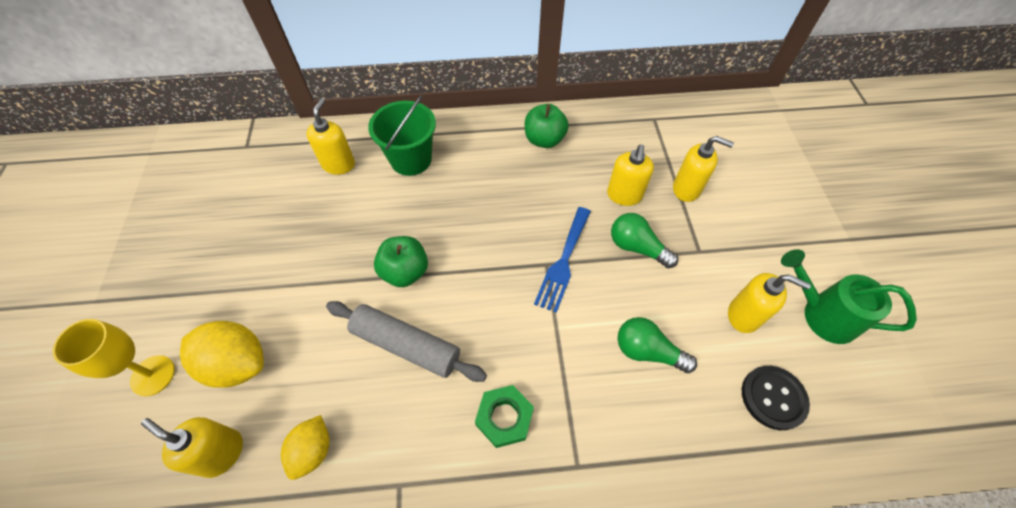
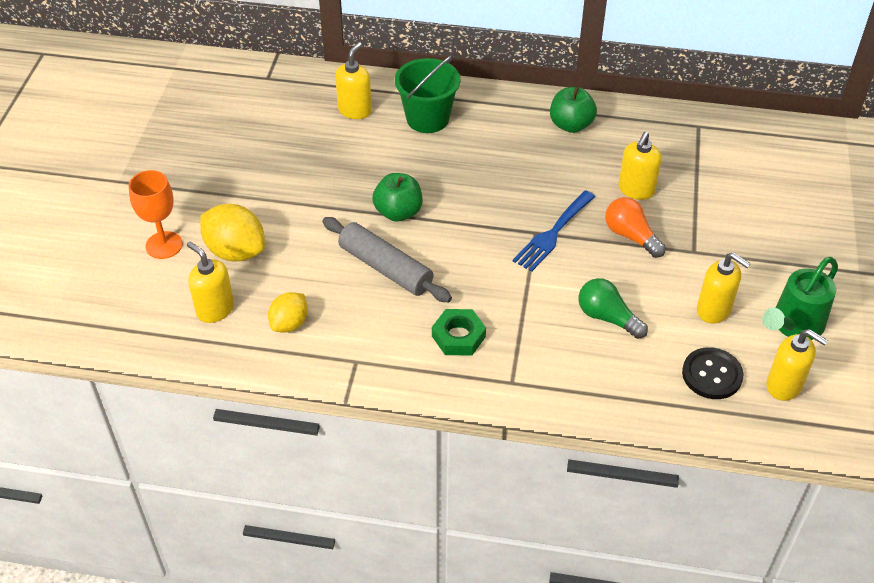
camera: 15 degrees right, 10 degrees down
(153, 375) = (164, 245): yellow goblet -> orange goblet
(637, 247) = (631, 236): green light bulb -> orange light bulb
(686, 189) = (704, 196): yellow soap dispenser -> yellow soap dispenser (784, 386)
(822, 314) = (793, 325): green watering can -> green watering can turned 90 degrees counterclockwise

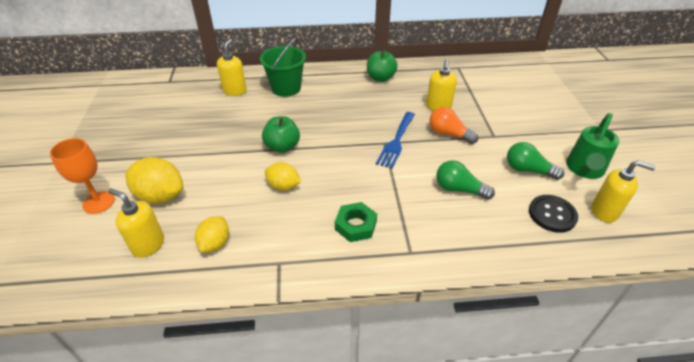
camera: 15 degrees left, 5 degrees down
(385, 268) = (283, 186): grey rolling pin -> yellow lemon
(714, 310) = (528, 170): yellow soap dispenser -> green light bulb

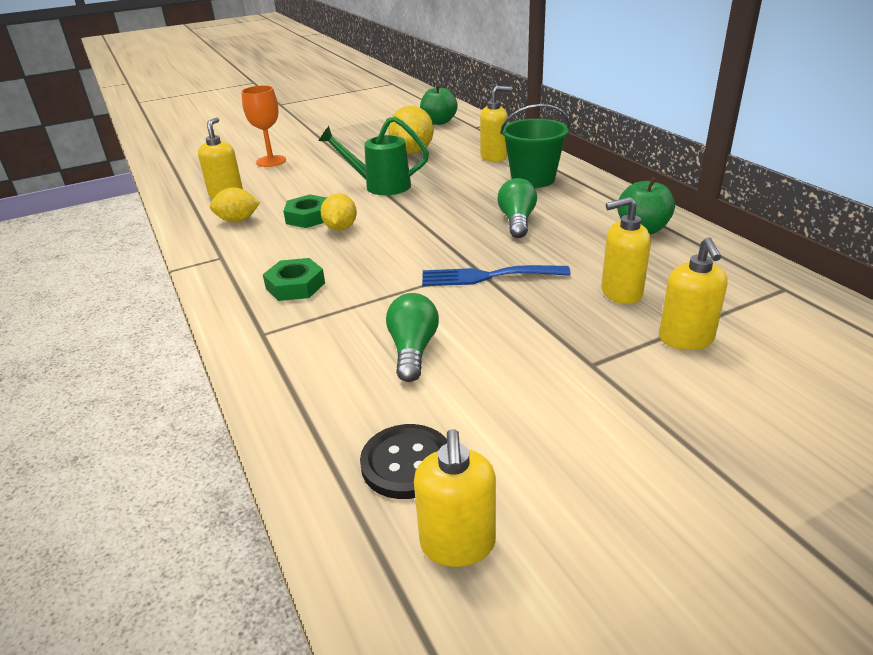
camera: 70 degrees right, 10 degrees down
(160, 196) = (292, 179): yellow lemon -> yellow lemon (412, 151)
(248, 199) = (309, 217): none -> green nut
(282, 147) = (410, 209): green apple -> green apple (439, 122)
(448, 134) = (551, 316): orange light bulb -> none
(485, 105) = (686, 339): none -> yellow soap dispenser
(528, 170) = (518, 418): green light bulb -> green light bulb (517, 221)
(584, 169) = (585, 503): green watering can -> green watering can (381, 186)

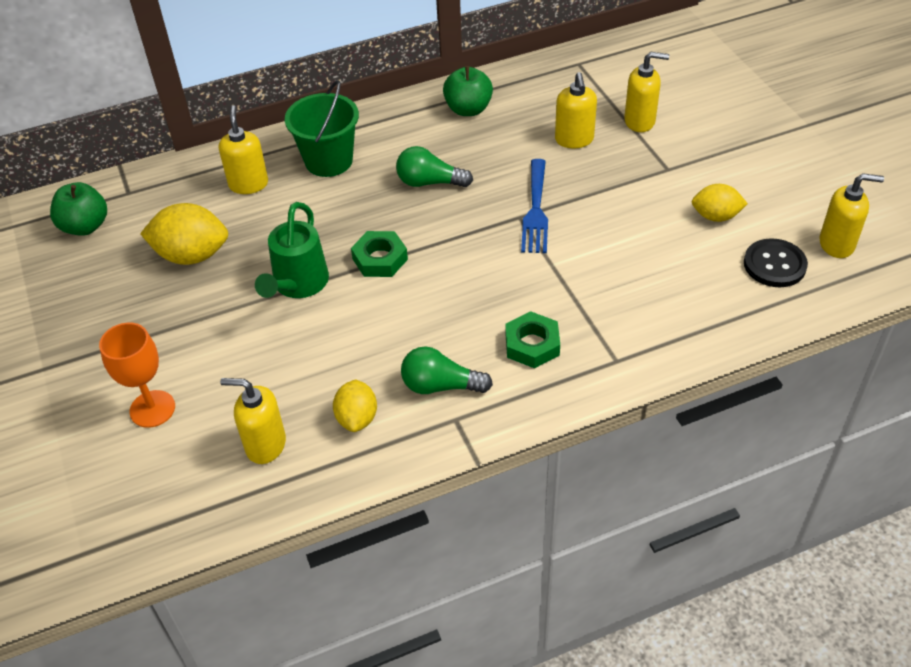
camera: 85 degrees left, 15 degrees up
(309, 217) = (368, 347): green nut -> green nut (380, 259)
(340, 228) = (407, 316): yellow lemon -> yellow lemon (715, 216)
(413, 350) = (647, 260): green light bulb -> green light bulb (440, 386)

